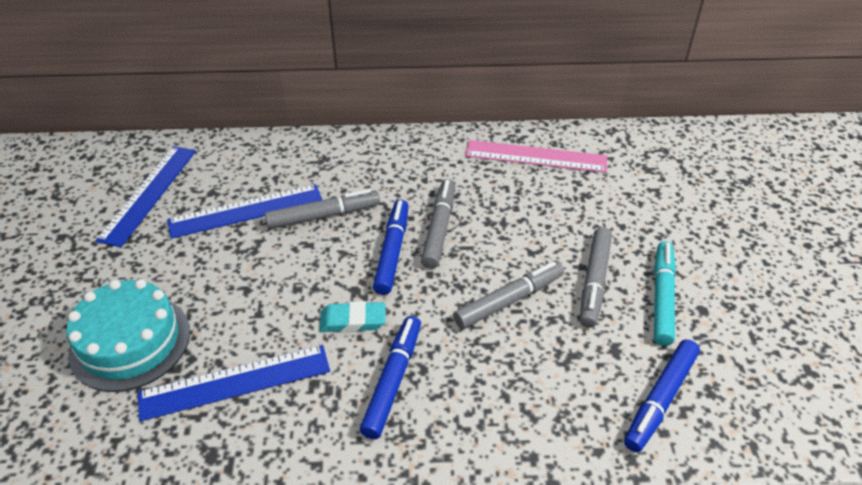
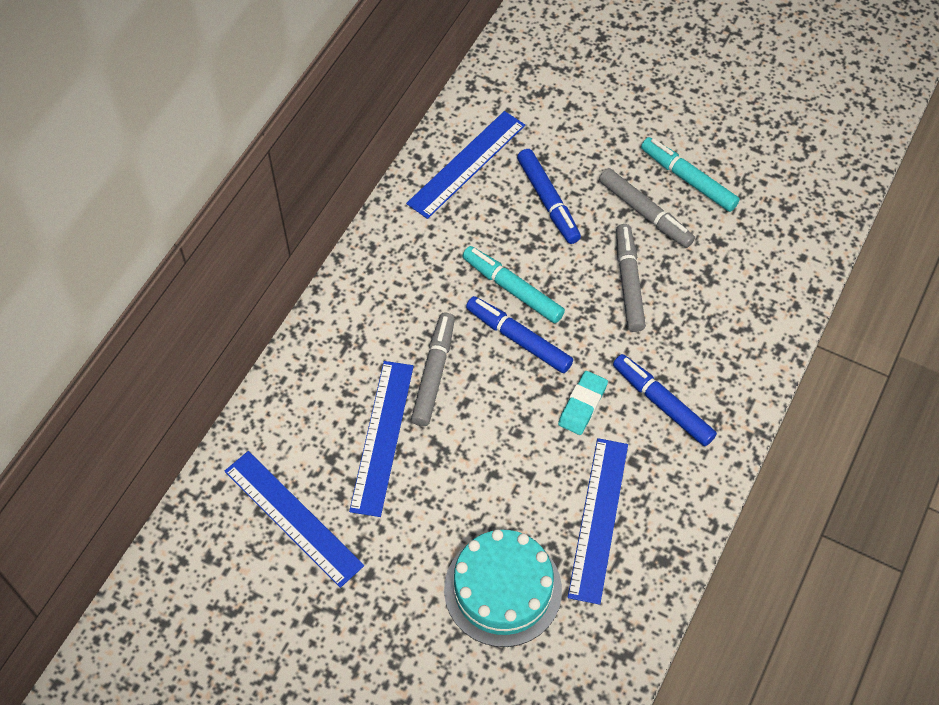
camera: 60 degrees left, 15 degrees up
(439, 228) = (512, 289): grey marker -> turquoise marker
(536, 157) = (467, 164): pink ruler -> blue ruler
(660, 399) = (776, 242): blue marker -> blue marker (548, 201)

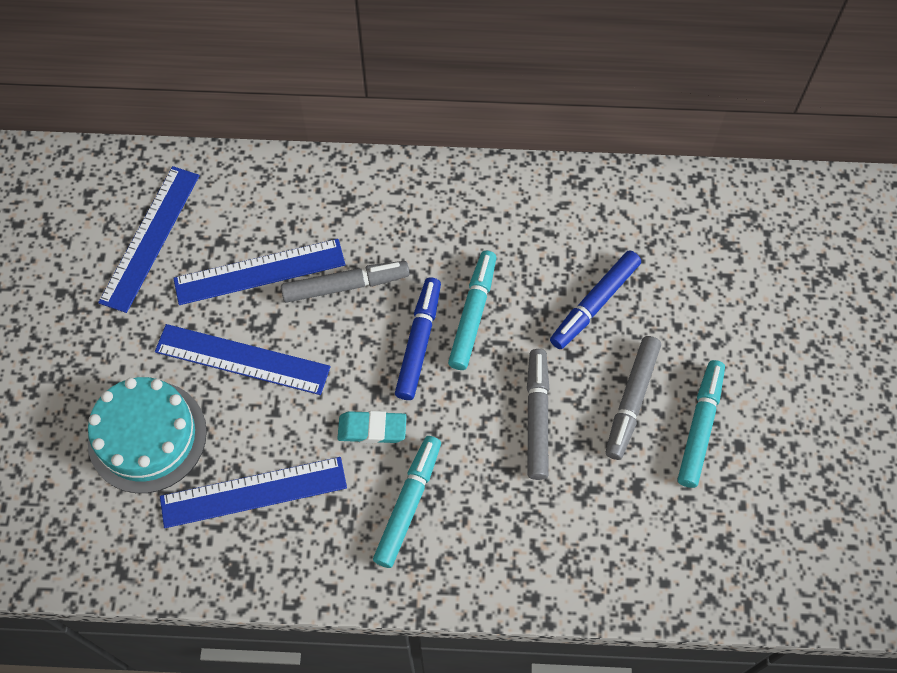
camera: 65 degrees right, 5 degrees up
(467, 164) = (597, 214): blue ruler -> blue ruler (242, 360)
(629, 282) = (537, 417): grey marker -> grey marker turned 60 degrees counterclockwise
(662, 404) = (408, 504): blue marker -> turquoise marker

